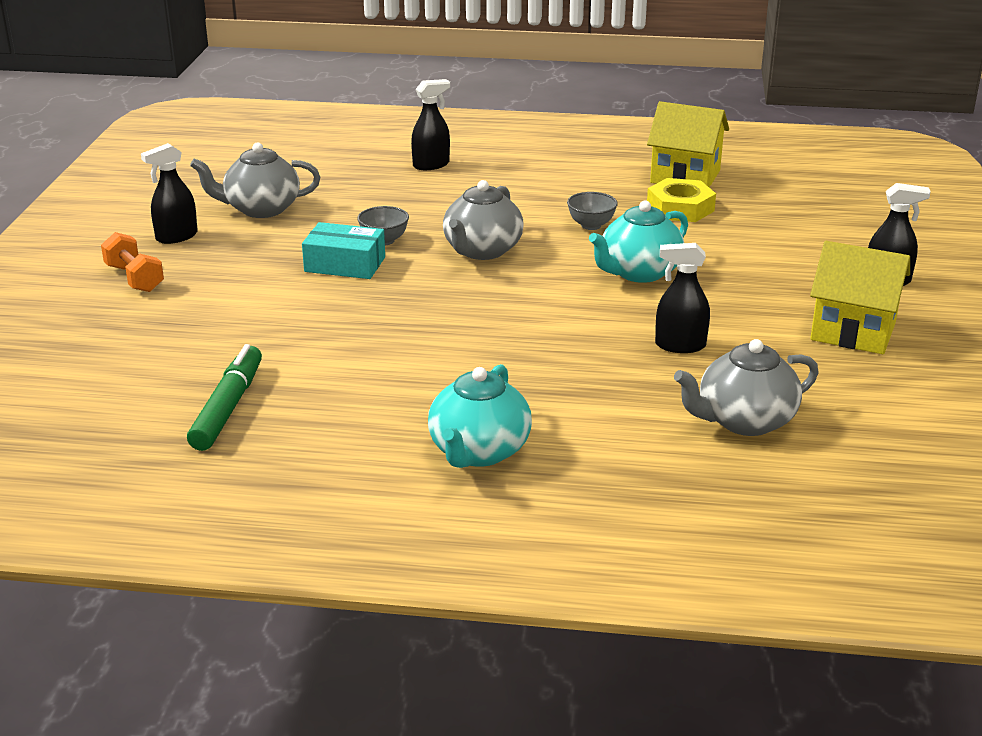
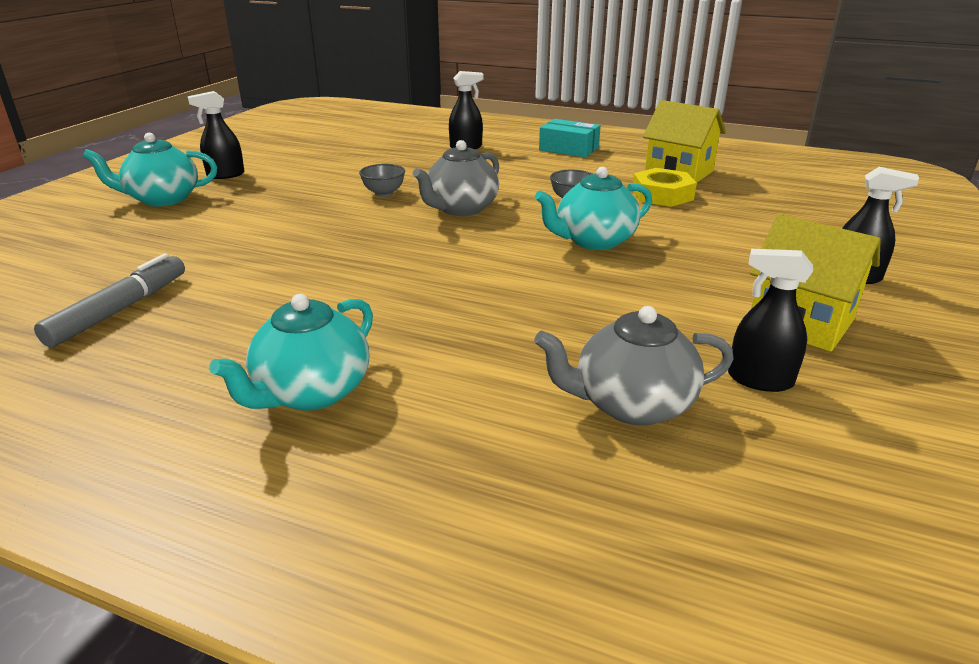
camera: 15 degrees right, 0 degrees up
(134, 278) = (162, 199): orange dumbbell -> turquoise teapot
(228, 407) = (120, 310): green marker -> grey marker
(261, 209) = (307, 163): grey teapot -> none
(345, 264) = (336, 207): turquoise box -> turquoise box (569, 149)
(680, 345) = (599, 311): black spray bottle -> black spray bottle (759, 380)

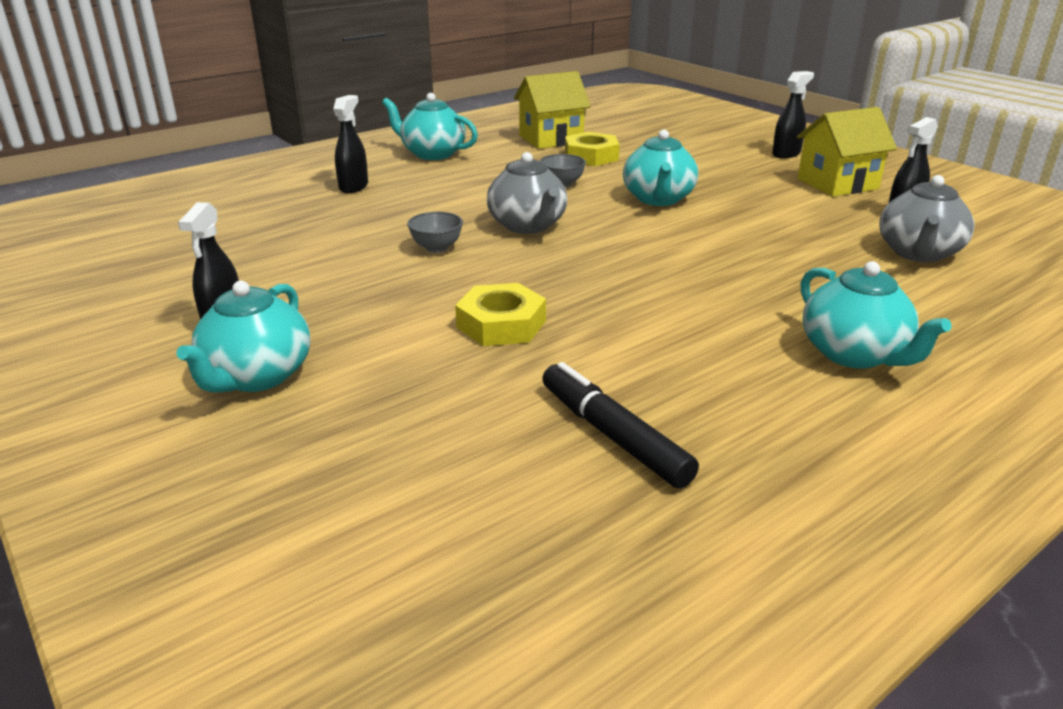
camera: 60 degrees left, 0 degrees up
(120, 310) = (613, 435): grey marker -> black marker
(272, 240) = (501, 324): none -> yellow nut
(569, 149) = (432, 154): turquoise box -> turquoise teapot

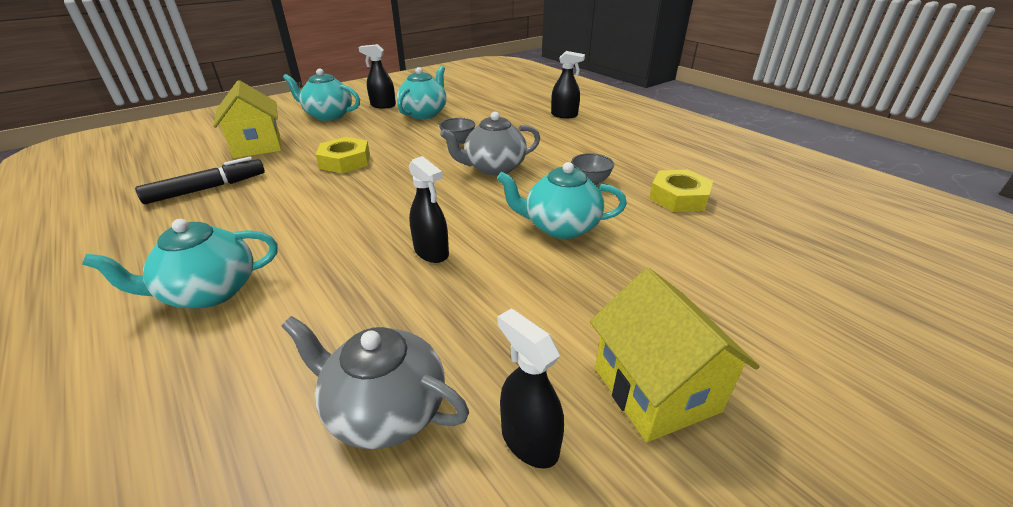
camera: 90 degrees right, 5 degrees up
(432, 154) = (646, 133): turquoise teapot -> turquoise teapot (424, 113)
(551, 139) = (723, 178): yellow house -> yellow house (257, 146)
(786, 154) = (787, 357): black spray bottle -> black spray bottle (431, 252)

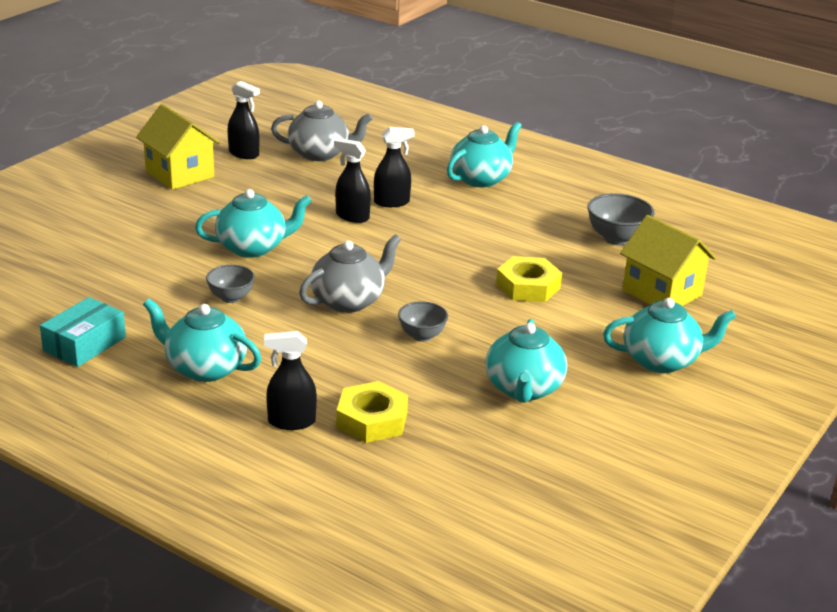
camera: 160 degrees right, 5 degrees down
(207, 189) = (616, 238): black marker -> grey bowl
(383, 105) = (612, 399): black spray bottle -> black spray bottle (392, 202)
(613, 141) = (204, 368): none -> turquoise teapot
(679, 197) = (133, 292): yellow nut -> yellow nut (372, 420)
(704, 163) = (84, 344): none -> turquoise box

